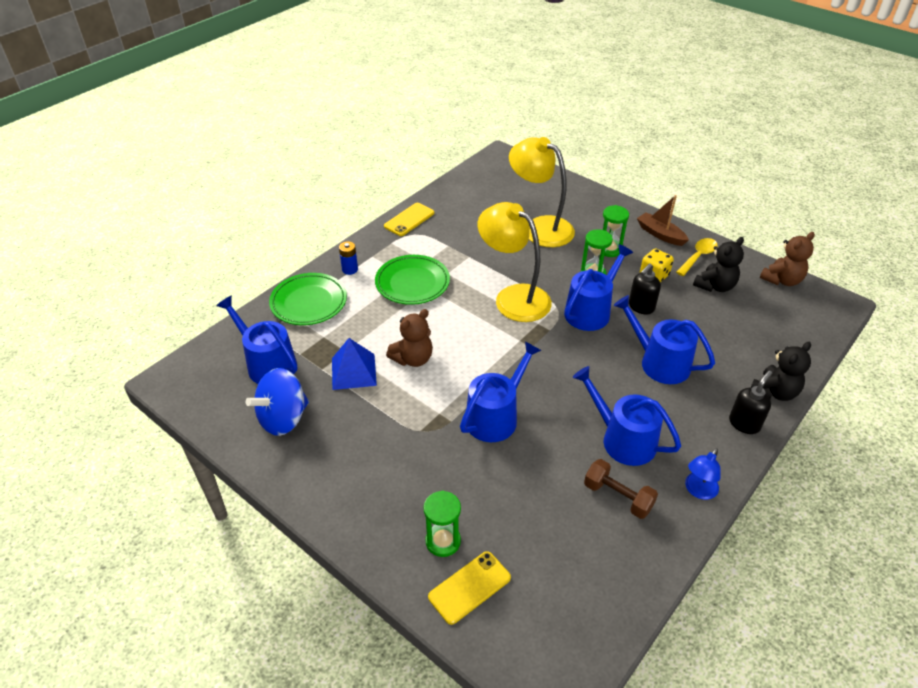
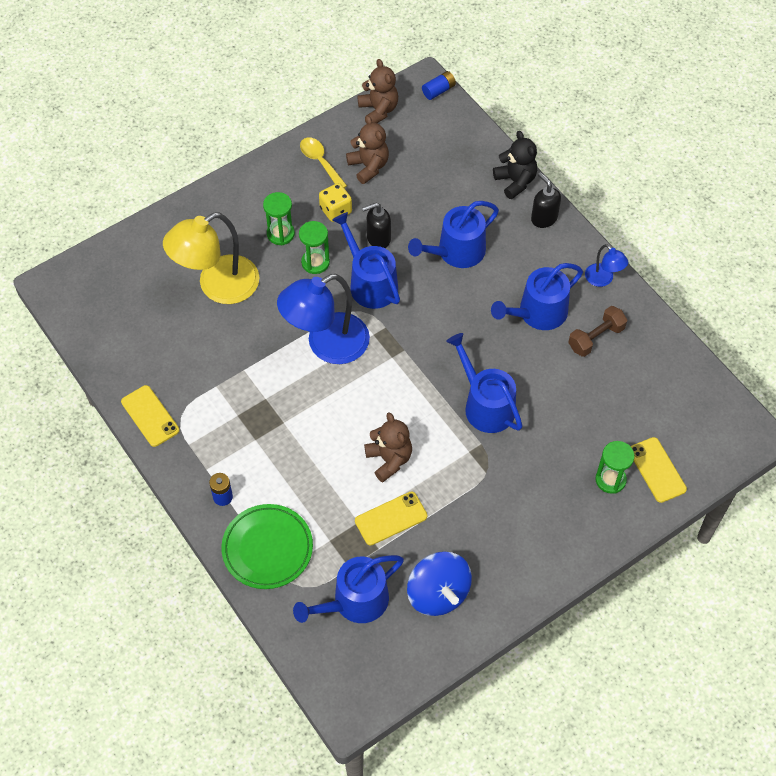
camera: 75 degrees left, 15 degrees up
(353, 371) = (391, 518): blue pyramid -> yellow phone
(412, 283) = (270, 436): green plate -> none
(513, 297) = (326, 345): yellow lamp -> blue lamp
(641, 307) = (378, 239): black soap dispenser -> black soap dispenser turned 105 degrees clockwise
(660, 234) = (272, 180): brown boat -> none
(715, 286) = (369, 166): black teddy bear -> brown teddy bear
(839, 315) = (438, 90): none -> blue battery

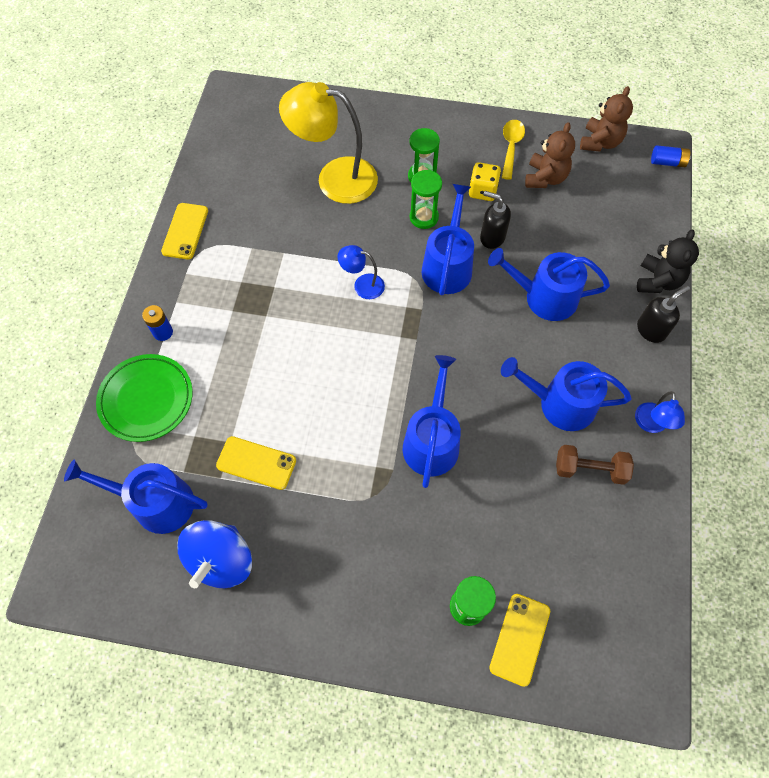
camera: 45 degrees right, 5 degrees up
(326, 345) = (362, 285): blue lamp -> blue lamp, size x0.48
(389, 459) = (308, 415): brown teddy bear -> none
(544, 218) = (651, 330): black soap dispenser -> black soap dispenser turned 45 degrees clockwise

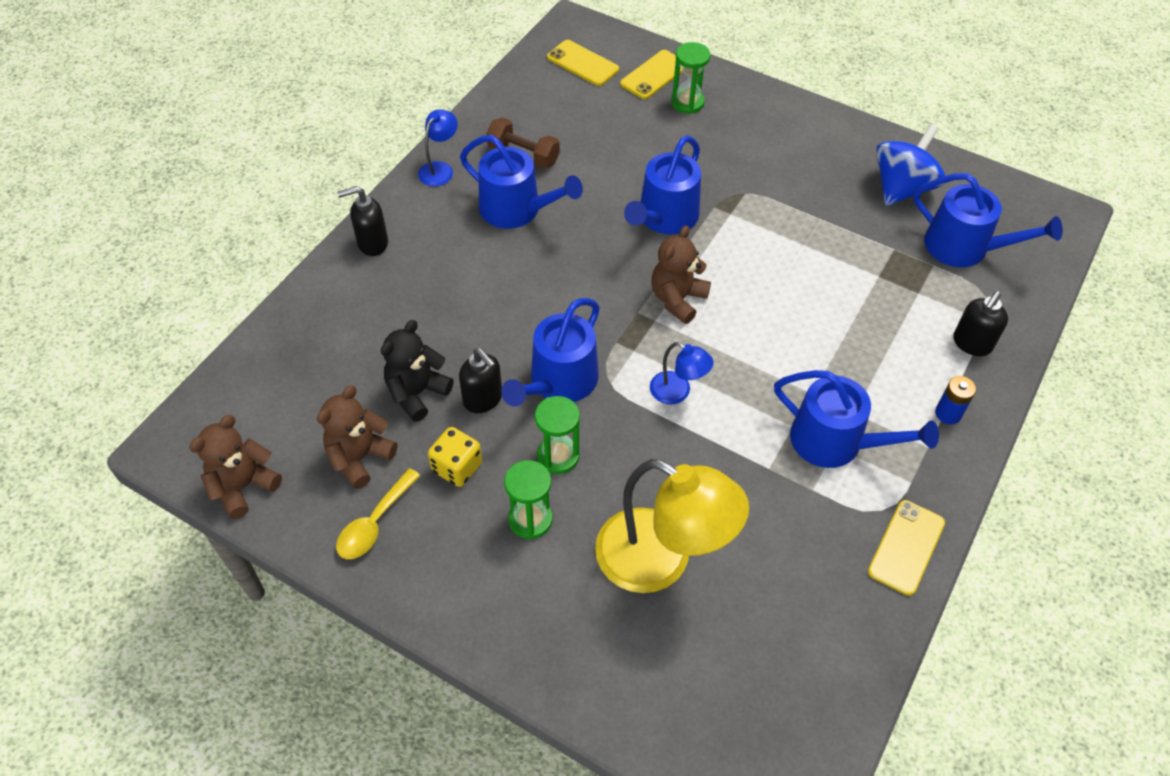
camera: 160 degrees left, 10 degrees down
(146, 400) = (971, 344): green plate -> black soap dispenser
(256, 463) = (853, 251): yellow phone -> yellow phone (582, 63)
(390, 361) = (677, 299): none -> brown teddy bear
(544, 297) = (465, 310): blue watering can -> blue watering can (835, 442)
(658, 281) = (323, 287): black teddy bear -> black teddy bear (417, 393)
(667, 162) = (180, 424): blue battery -> none

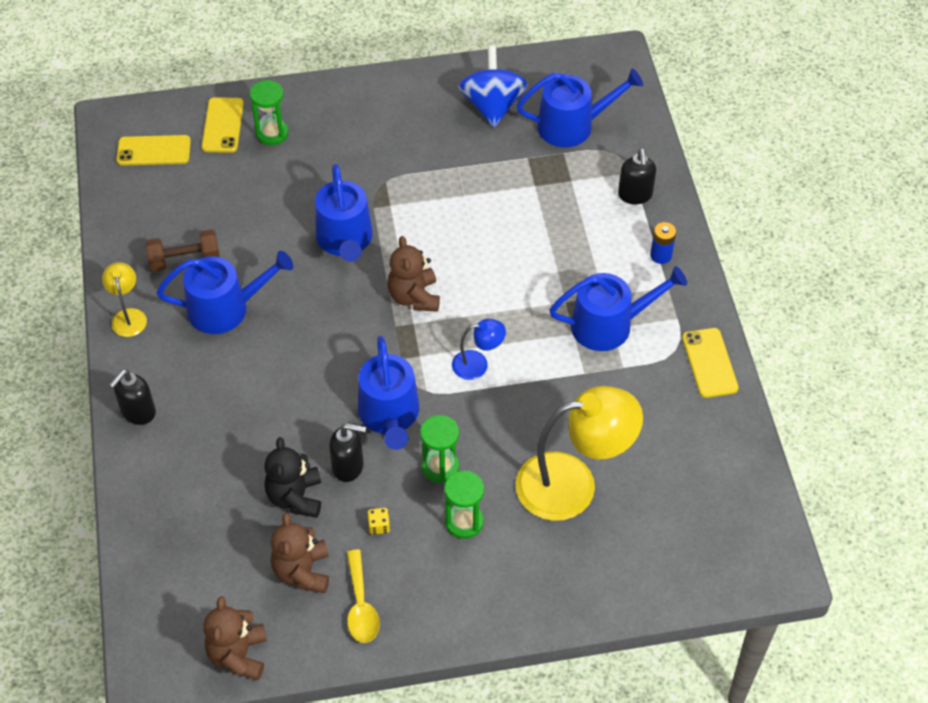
camera: 40 degrees left, 0 degrees up
(440, 169) = (128, 316): blue lamp -> yellow lamp
(457, 467) = (379, 526): yellow dice -> yellow dice, size x0.57

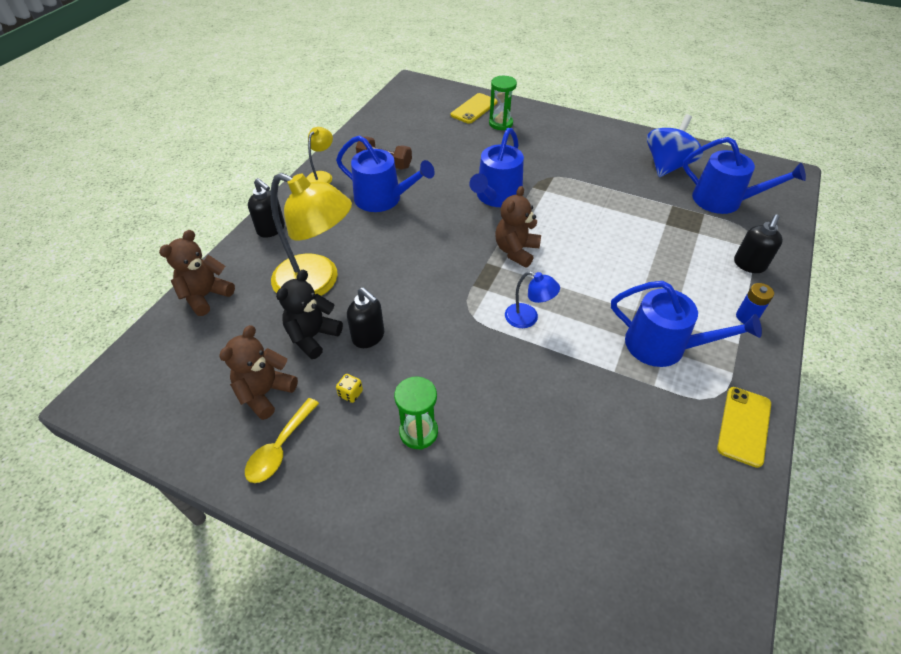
camera: 35 degrees right, 5 degrees down
(138, 412) = (271, 229): black soap dispenser -> black soap dispenser turned 120 degrees counterclockwise
(154, 151) = (422, 105): yellow phone -> none
(238, 655) = (161, 426): brown teddy bear -> brown teddy bear (206, 296)
(389, 415) = (430, 318): blue watering can -> none
(440, 467) = (436, 377): green hourglass -> none
(573, 484) = (538, 457): yellow lamp -> yellow lamp (317, 282)

